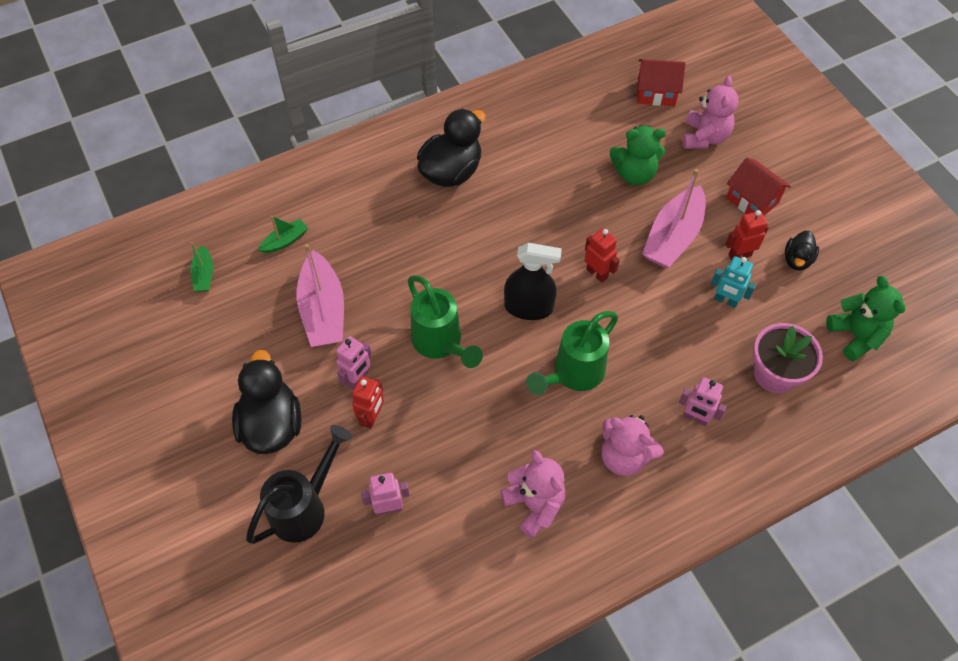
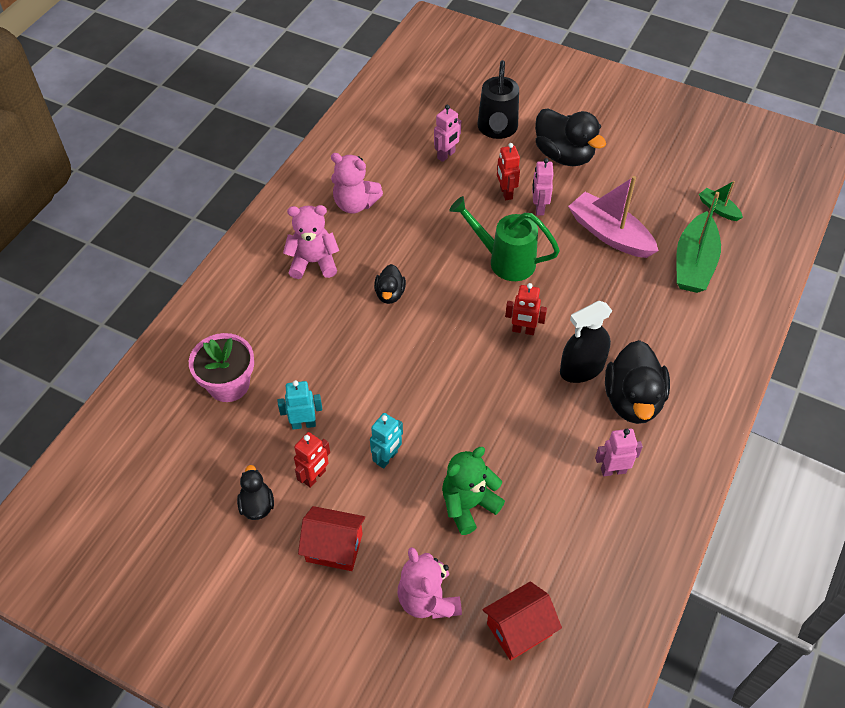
camera: 145 degrees right, 5 degrees down
(285, 241) = (694, 263): green boat -> green boat, size x1.99
(528, 307) = (463, 323): black spray bottle -> black spray bottle (581, 369)
(572, 375) = (390, 294): green watering can -> black duck
(597, 273) = (430, 383): red robot -> red robot (523, 330)
(673, 237) = (387, 458): pink boat -> turquoise robot
(695, 418) = (276, 315): pink robot -> pink robot (613, 470)
(856, 335) = (170, 459): green teddy bear -> none

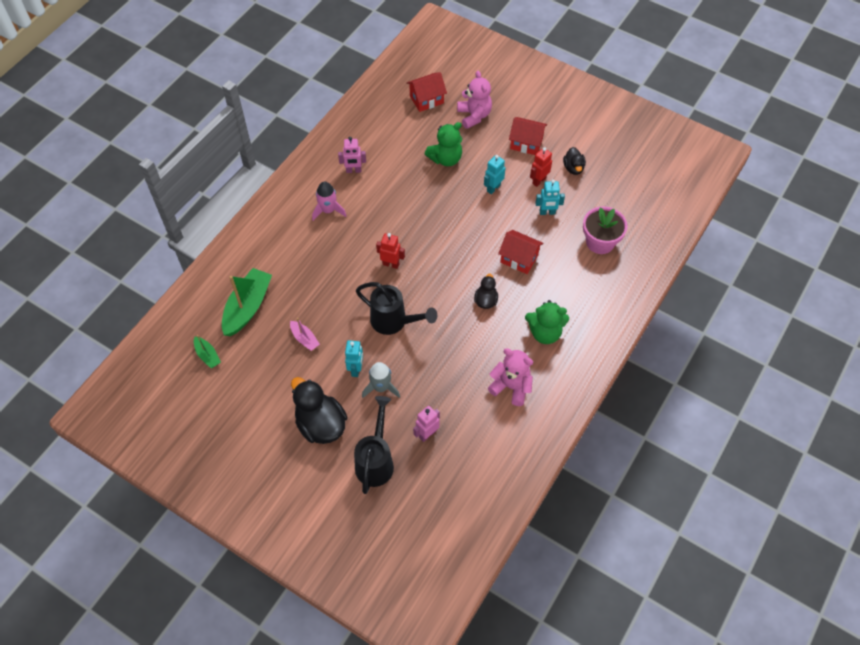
camera: 175 degrees left, 5 degrees up
(313, 262) = (545, 332): pink teddy bear -> green teddy bear
(346, 351) = (519, 259): none -> red house
(504, 260) = (394, 322): green watering can -> black watering can
(505, 193) = (381, 387): red robot -> grey rocket
(539, 208) = (356, 369): pink robot -> turquoise robot
(581, 369) = (356, 233): black spray bottle -> none
(610, 234) = (304, 339): pink boat -> pink boat, size x0.50
(632, 400) = (328, 210): black duck -> pink rocket

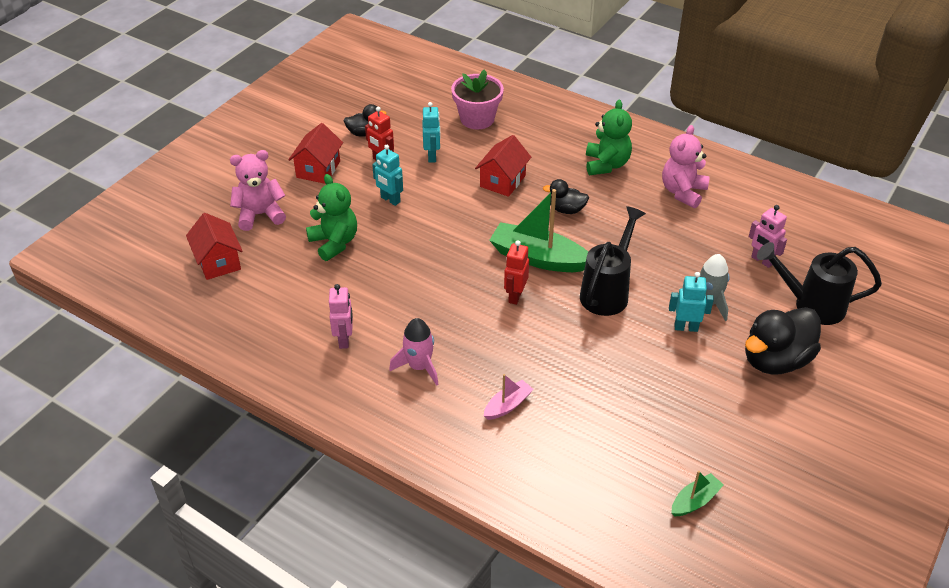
camera: 90 degrees left, 15 degrees down
(247, 307) = (601, 455): green boat -> green boat (538, 258)
(304, 339) = (647, 384): pink boat -> pink boat (507, 405)

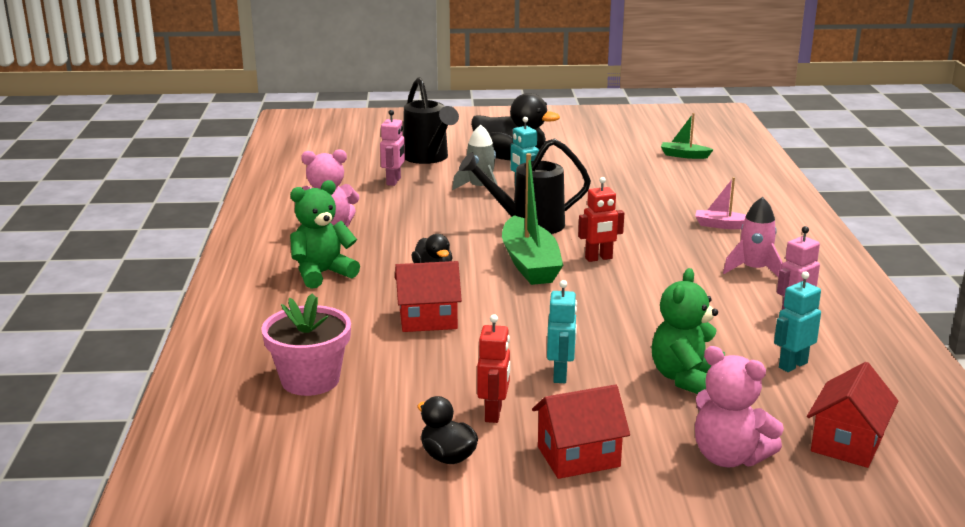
camera: 125 degrees left, 20 degrees down
(432, 156) = (436, 381): turquoise robot -> turquoise robot (792, 365)

